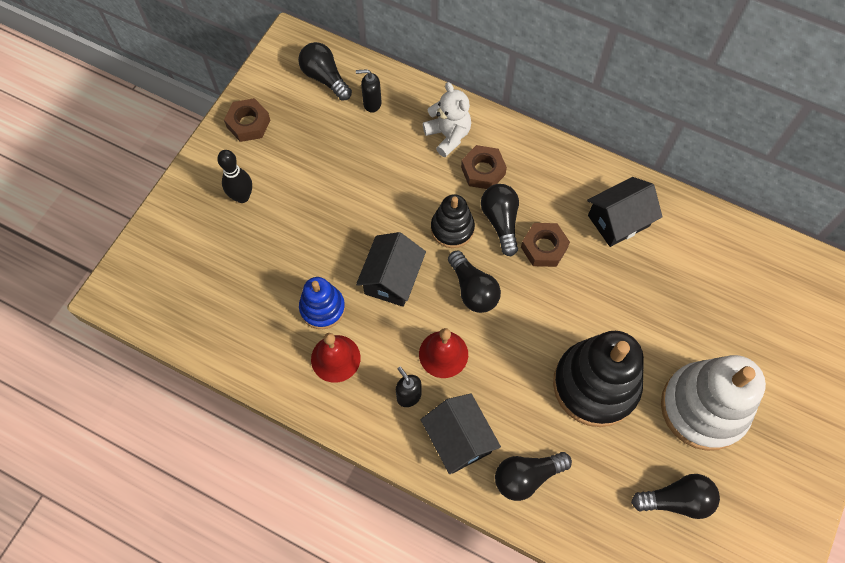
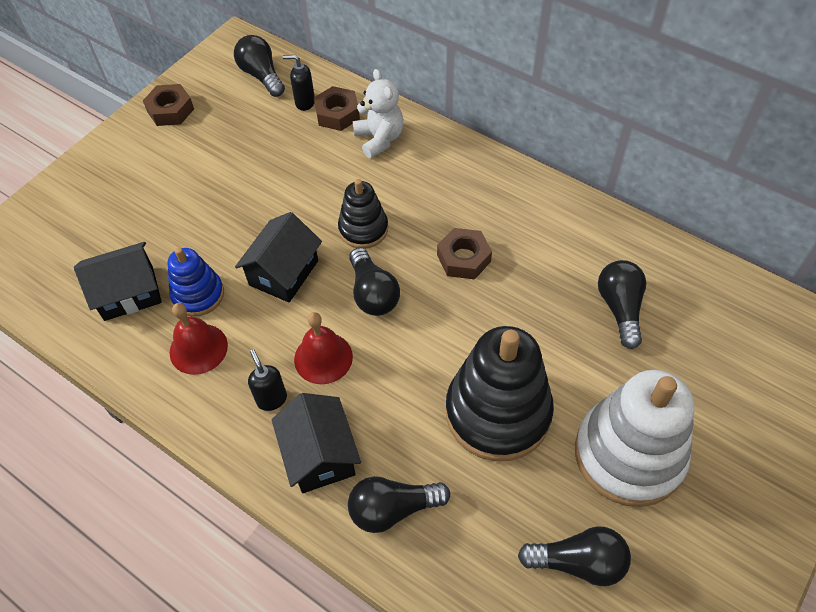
camera: 10 degrees right, 10 degrees down
(242, 197) = (143, 177): black bowling pin -> none
(483, 171) = (410, 176): brown nut -> brown nut (337, 114)
(500, 222) = (419, 227): black light bulb -> black light bulb (620, 308)
(618, 221) = (555, 239): black house -> black house (129, 293)

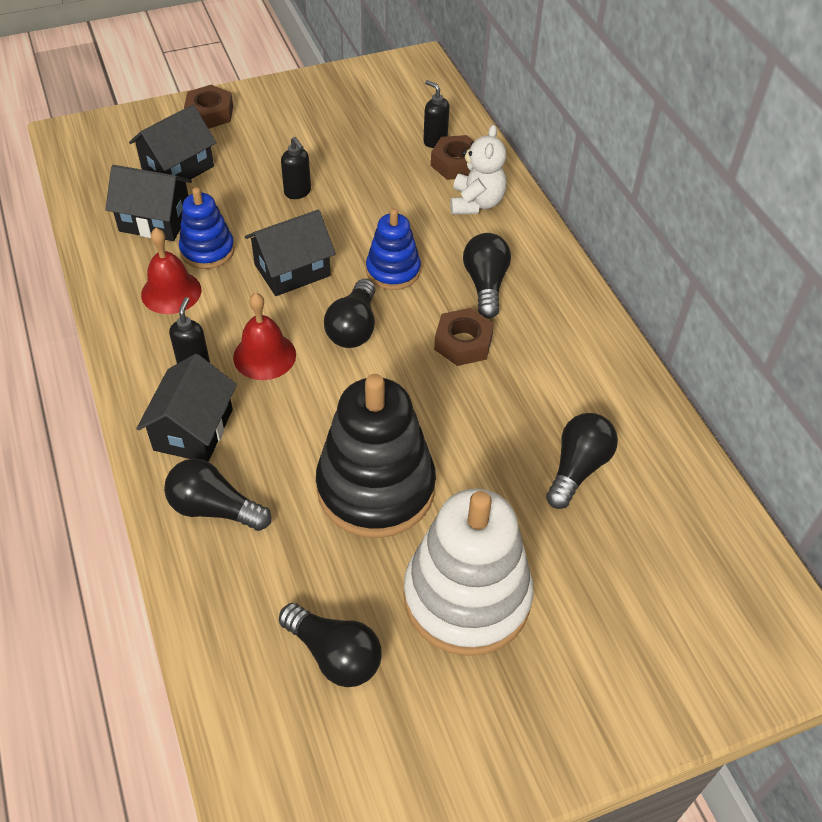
camera: 30 degrees right, 5 degrees down
(108, 235) = (178, 168): none -> black house
(170, 110) = (313, 94): brown nut -> brown nut (210, 113)
(231, 203) = (298, 192): none -> black soap dispenser
(261, 76) = (416, 101): black light bulb -> black light bulb (485, 284)
(363, 229) = (393, 271): black stacking toy -> blue stacking toy

